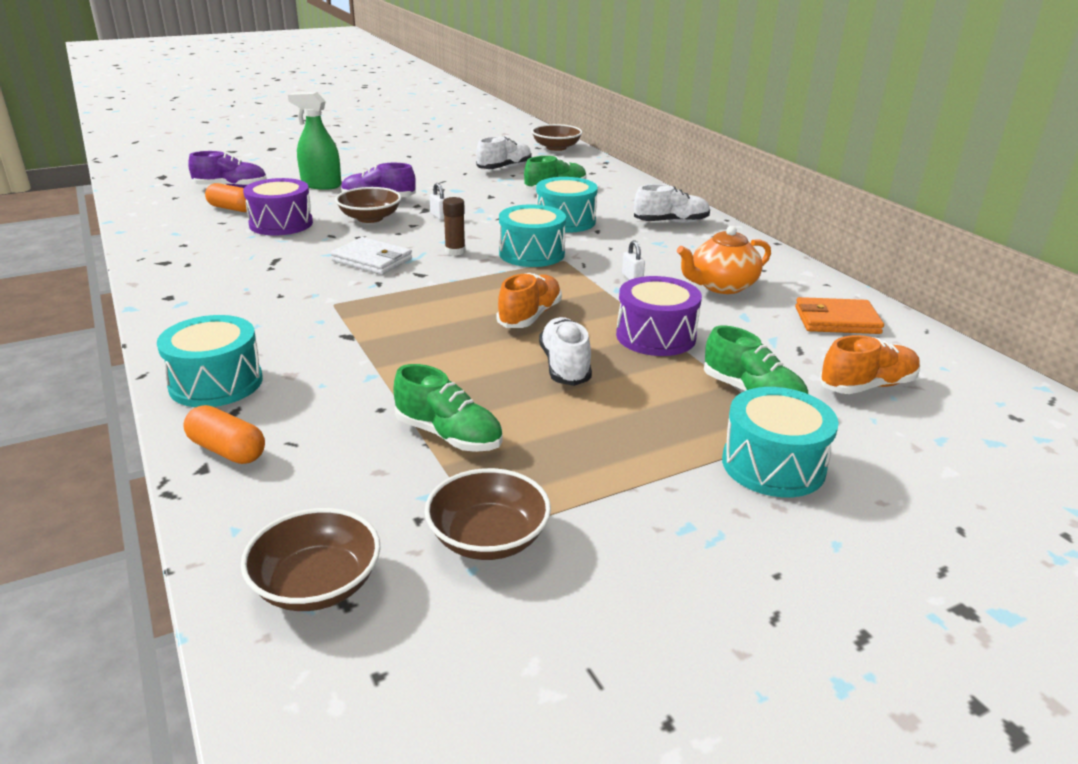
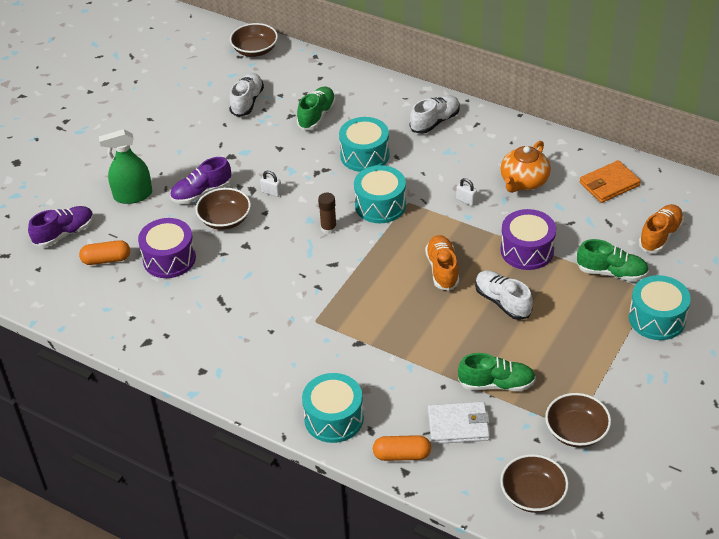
camera: 30 degrees left, 15 degrees up
(372, 260) = (285, 266): white wallet -> white wallet (458, 425)

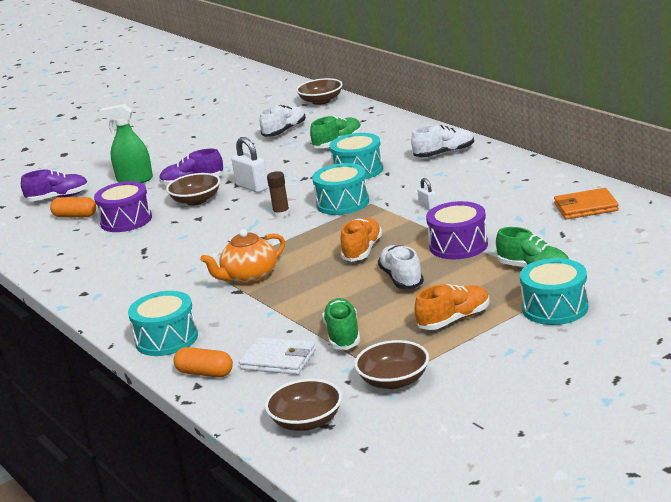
camera: 25 degrees right, 20 degrees down
(271, 192) = (252, 187): white padlock -> white padlock, size x1.87
(496, 384) = (343, 335): green shoe -> green shoe turned 120 degrees counterclockwise
(523, 182) = (497, 199): orange teapot -> orange teapot (249, 277)
(660, 236) = (610, 248): orange shoe -> orange shoe (454, 320)

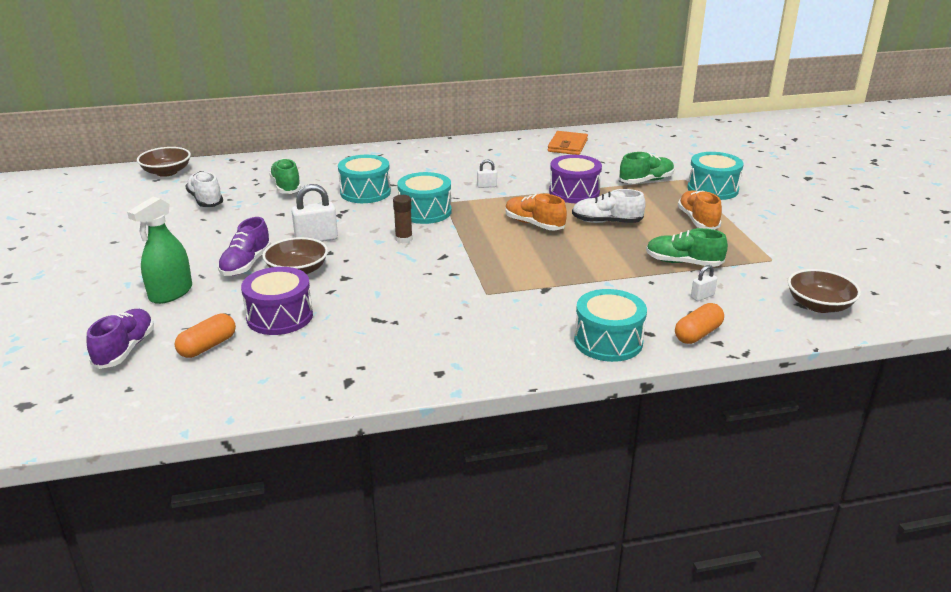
camera: 70 degrees left, 5 degrees up
(249, 277) = (522, 278): orange teapot -> none
(278, 360) = (702, 296): white wallet -> white padlock
(394, 381) = (776, 260): brown bowl -> none
(444, 153) = (392, 159): white shoe -> none

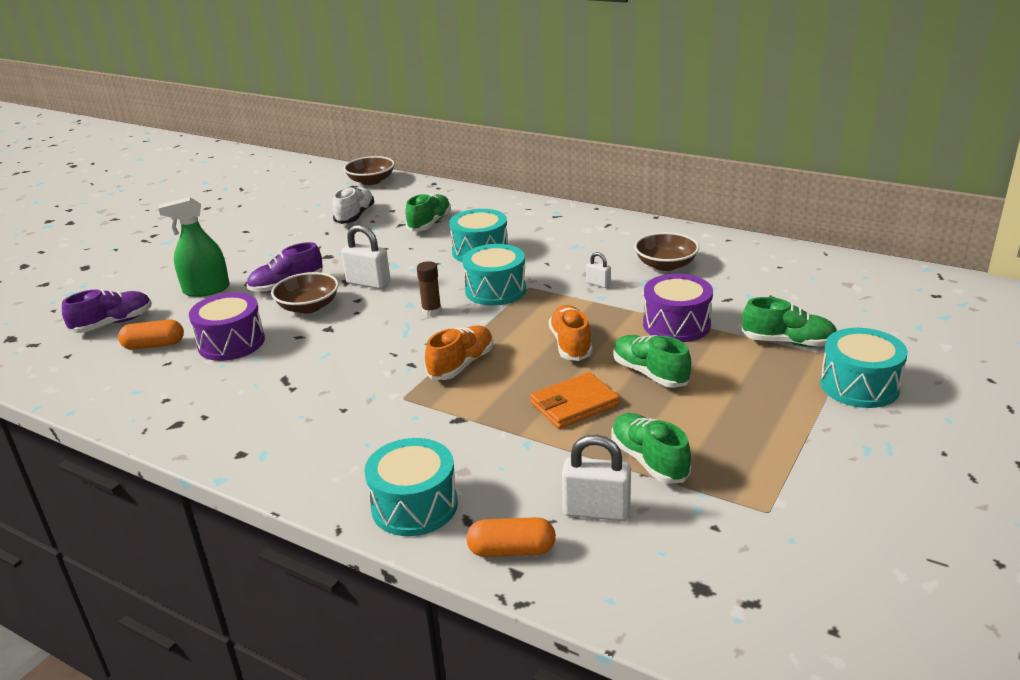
camera: 45 degrees right, 0 degrees up
(567, 146) = (768, 266): orange wallet -> orange wallet (574, 404)
(606, 222) = (650, 373): white shoe -> green shoe
(697, 220) = (762, 418): orange shoe -> orange shoe (461, 365)
(702, 296) = (596, 511): white padlock -> white padlock, size x1.87
(819, 305) = (718, 602): brown bowl -> brown bowl (665, 265)

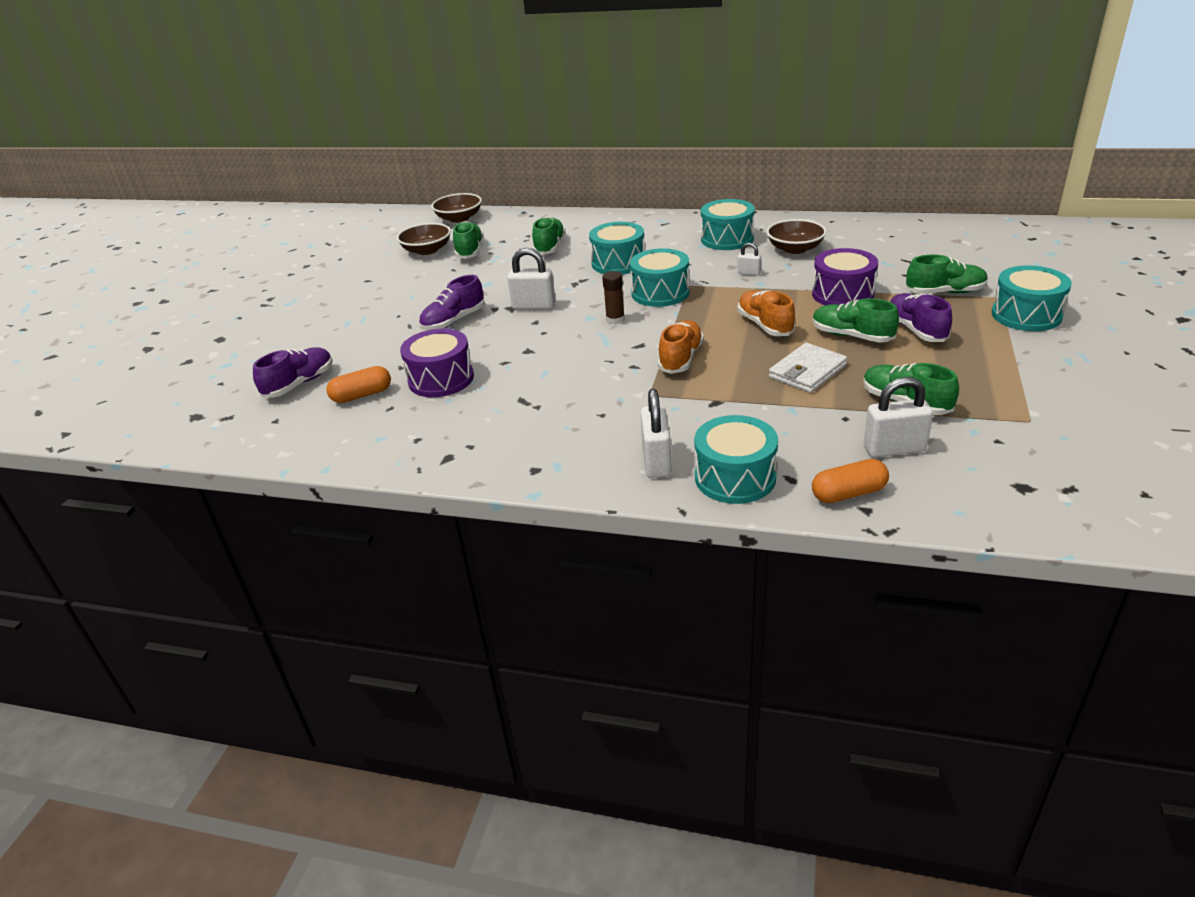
camera: 15 degrees left, 5 degrees up
(206, 290) = (373, 338): green spray bottle -> none
(308, 307) = (492, 335): brown bowl -> brown bowl (427, 250)
(355, 216) = (469, 251): white shoe -> green shoe
(355, 471) = (656, 461): none -> white padlock
(574, 404) = (807, 371): orange wallet -> white wallet
(605, 243) = (727, 239): none -> turquoise drum
(723, 379) = (916, 330): none -> purple shoe

